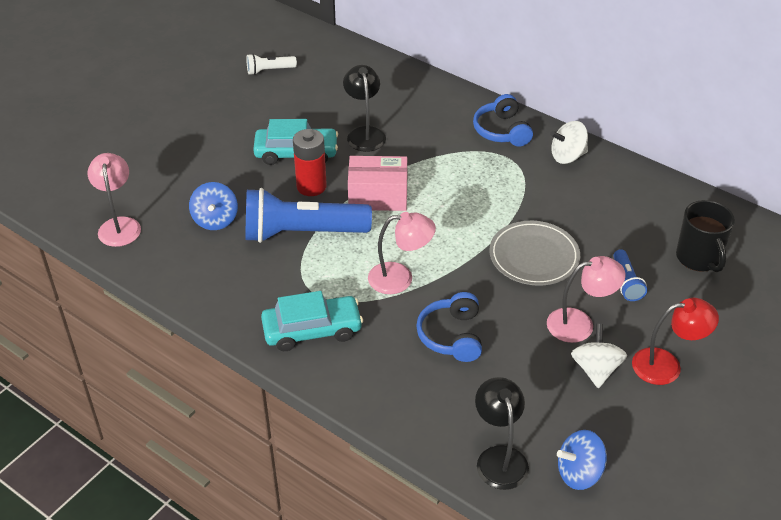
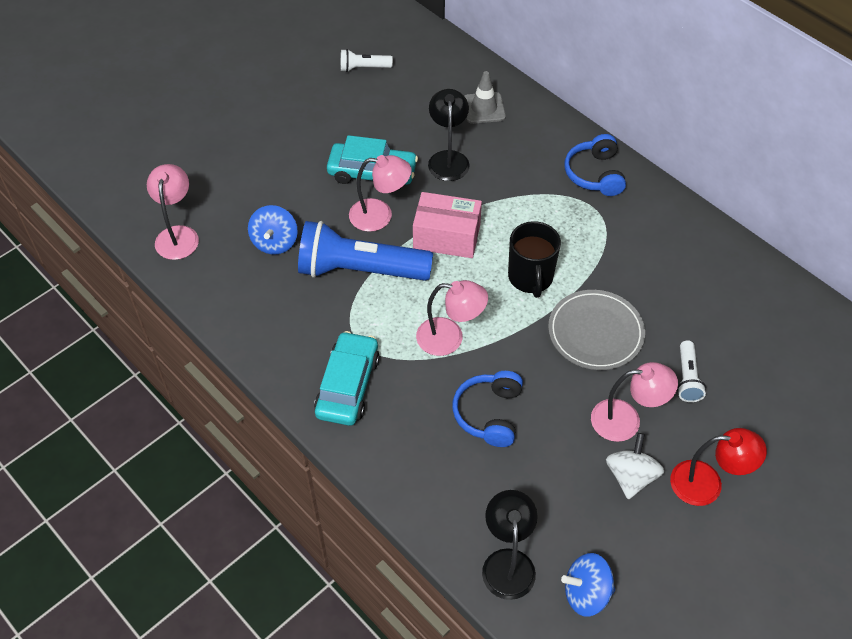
camera: 10 degrees right, 10 degrees up
(311, 186) = (380, 215): red battery -> pink lamp
(312, 330) = (348, 386): turquoise car -> turquoise car turned 75 degrees counterclockwise
(388, 90) = (484, 108): none -> grey traffic cone
(567, 156) = (659, 215): white spinning top -> none
(626, 282) = (687, 378): blue flashlight -> white flashlight
(698, 258) = (773, 360): black mug -> black mug (530, 278)

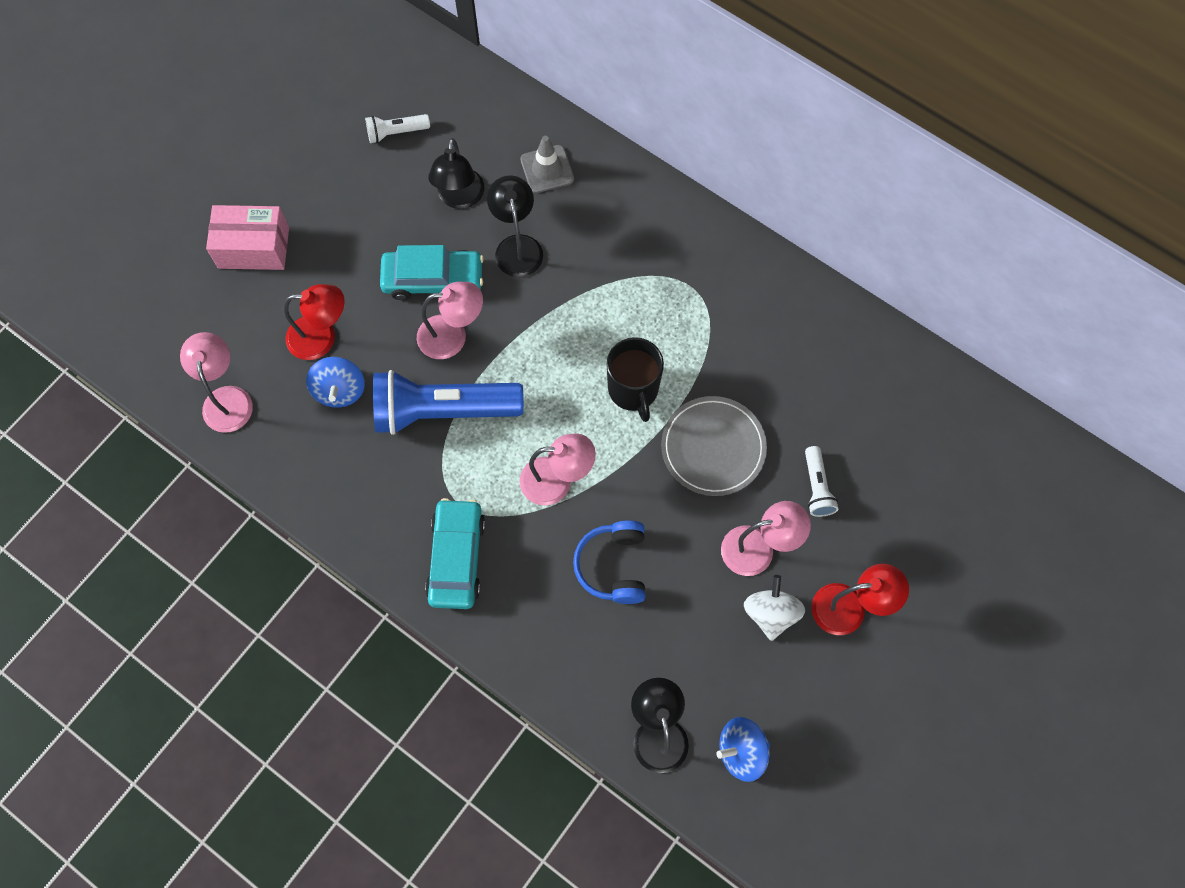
camera: 10 degrees left, 15 degrees up
(269, 201) = (322, 337): none -> red lamp
(406, 119) = (460, 198): none -> black lamp
(446, 237) = (532, 352): pink box -> pink box (253, 247)
(595, 174) = (686, 241): blue headphones -> none

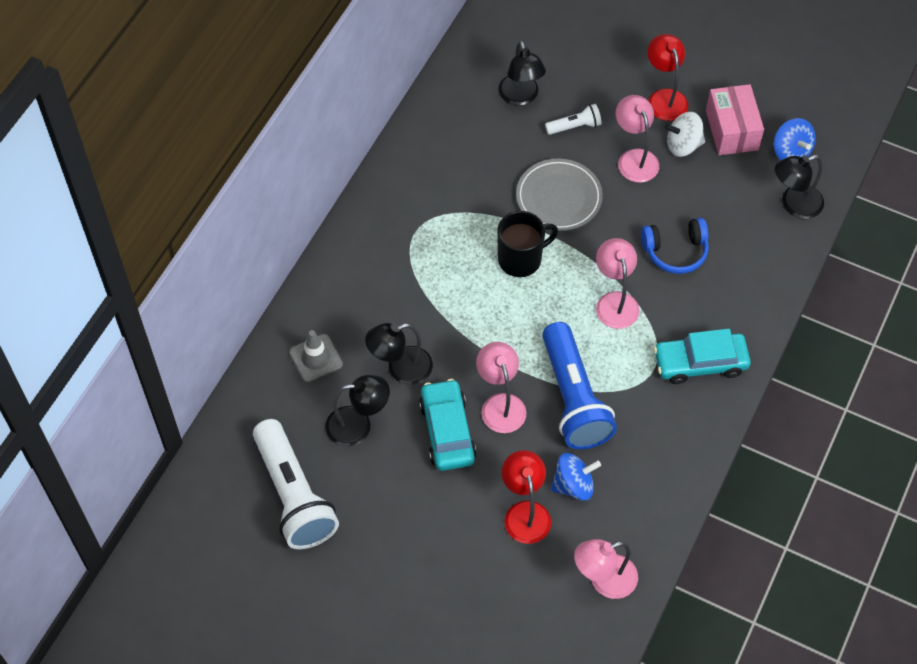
camera: 100 degrees left, 10 degrees down
(253, 247) = (443, 596): pink box -> pink box (731, 130)
(396, 133) = (294, 495): white flashlight -> white flashlight, size x2.17
(870, 432) = (520, 97): none -> black lamp

